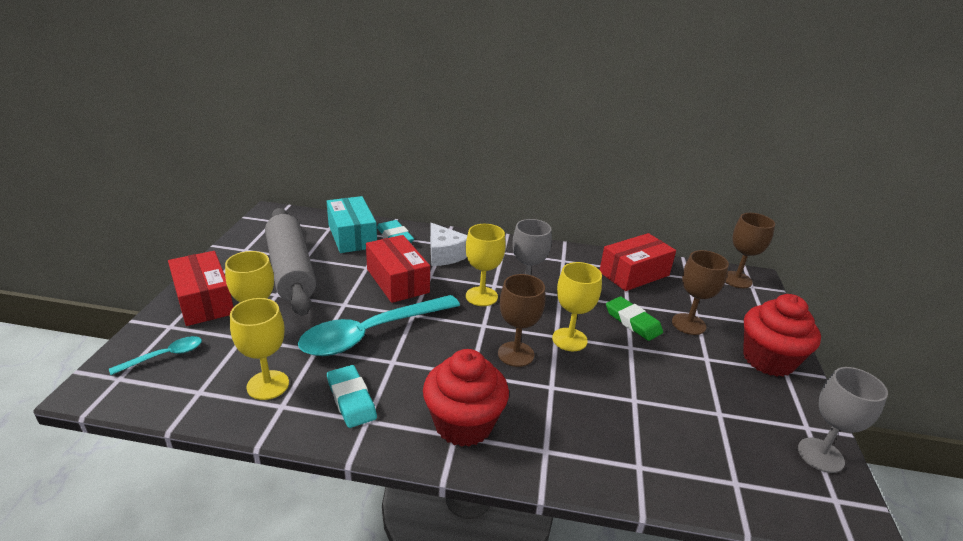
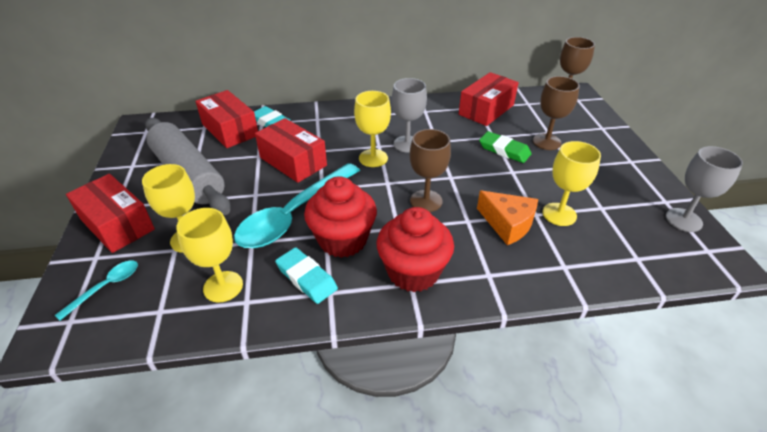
camera: 15 degrees left, 10 degrees up
(352, 236) = (230, 130): turquoise box -> red box
(445, 254) = (323, 128): white cheese -> none
(569, 339) = (462, 177): yellow goblet -> yellow goblet (559, 214)
(595, 402) = (507, 224): none -> orange cheese
(768, 360) = (616, 156): red cupcake -> red cupcake (343, 240)

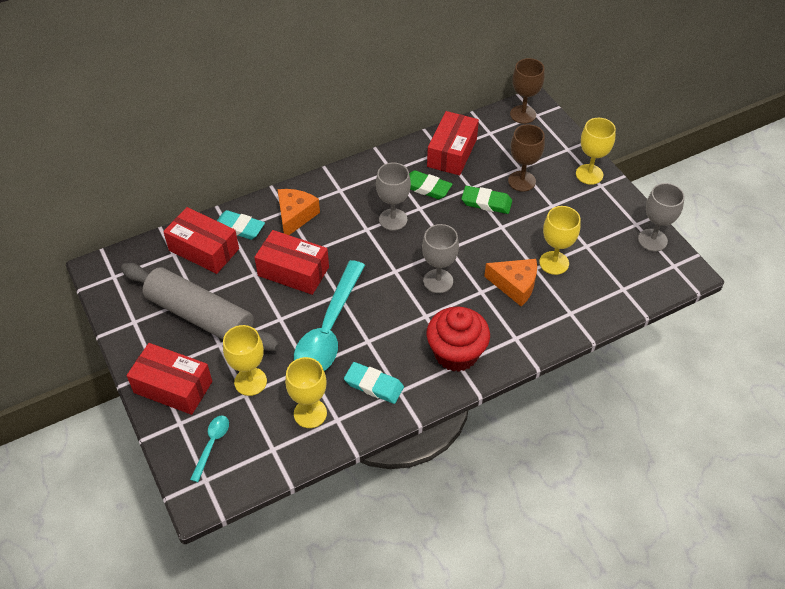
camera: 20 degrees left, 10 degrees up
(321, 124) = (295, 216): none -> orange cheese
(343, 240) = (385, 341): red cupcake -> none
(373, 158) = (368, 246): yellow goblet -> yellow goblet (589, 174)
(426, 201) = (438, 281): brown goblet -> grey goblet
(450, 128) = (426, 187): none -> green eraser

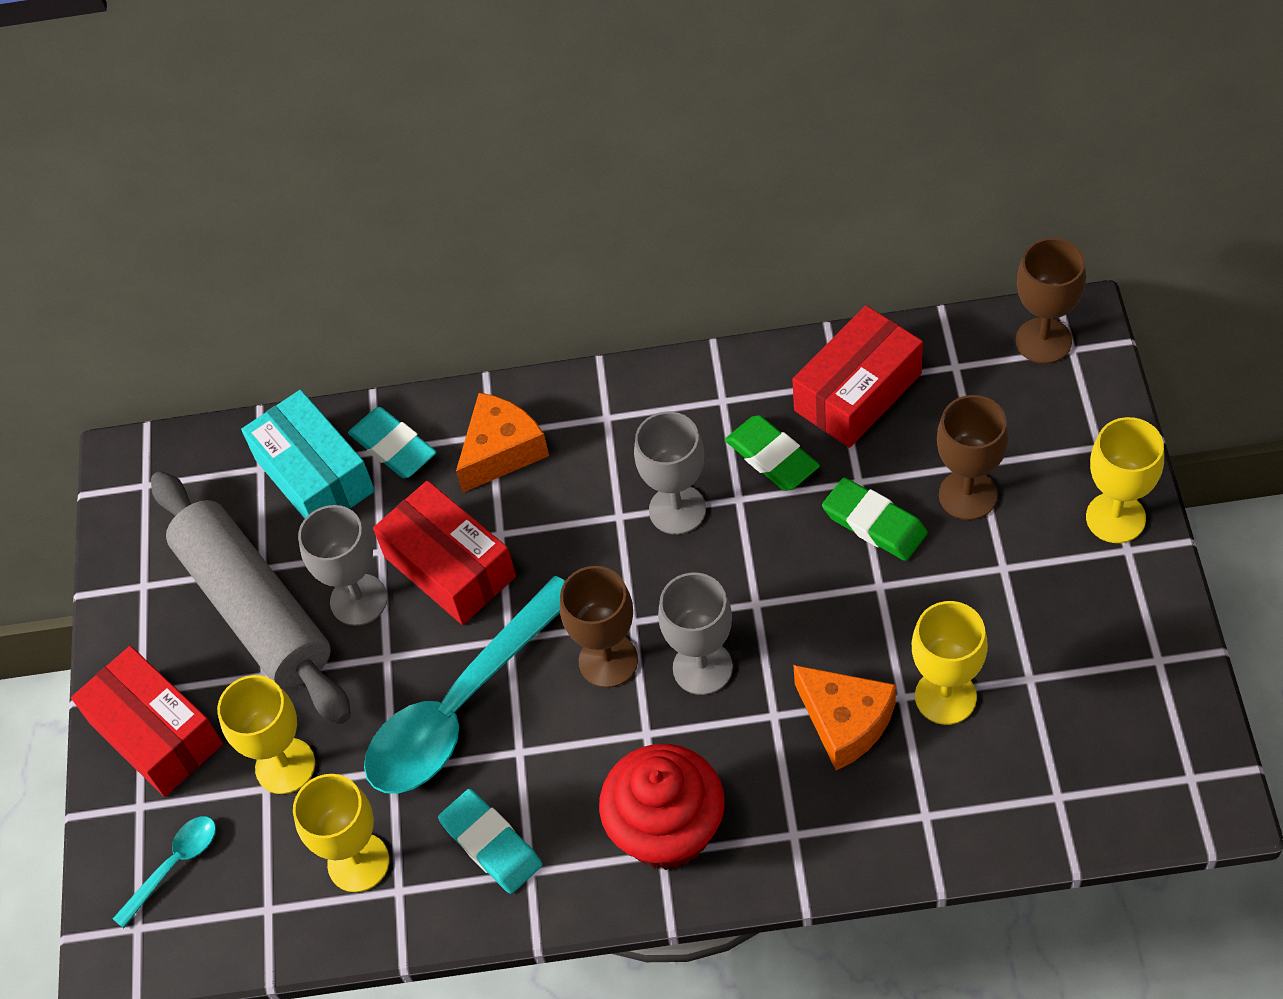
camera: 30 degrees right, 5 degrees up
(204, 249) = (314, 475): red box -> turquoise box
(391, 290) = (608, 660): none -> brown goblet
(652, 240) = (1174, 707): grey goblet -> grey goblet (359, 600)

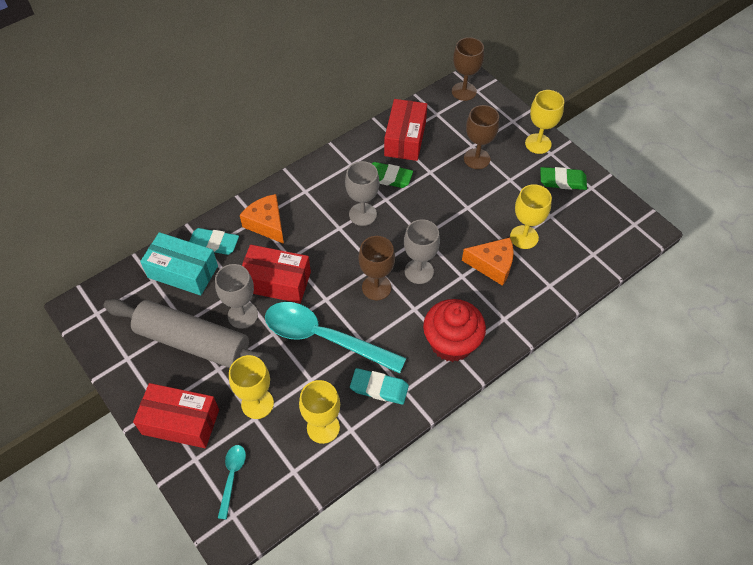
camera: 40 degrees left, 0 degrees up
(460, 706) = (323, 337): turquoise spoon -> turquoise spoon turned 105 degrees clockwise
(501, 451) = (266, 224): orange cheese -> orange cheese turned 45 degrees counterclockwise
(874, 523) = (448, 185): green eraser -> green eraser (562, 181)

